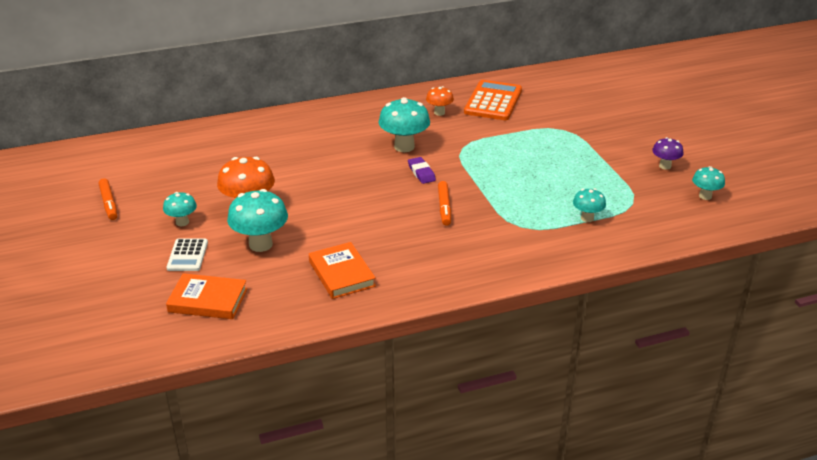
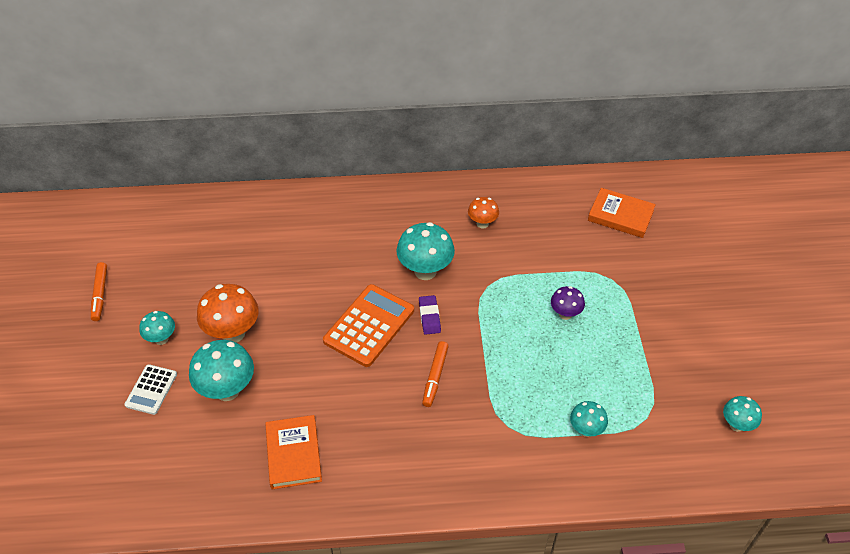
camera: 15 degrees right, 15 degrees up
(208, 300) = (150, 460): orange book -> orange book (620, 216)
(493, 101) = (549, 216): orange calculator -> orange calculator (369, 325)
(665, 166) = (708, 364): purple mushroom -> purple mushroom (565, 314)

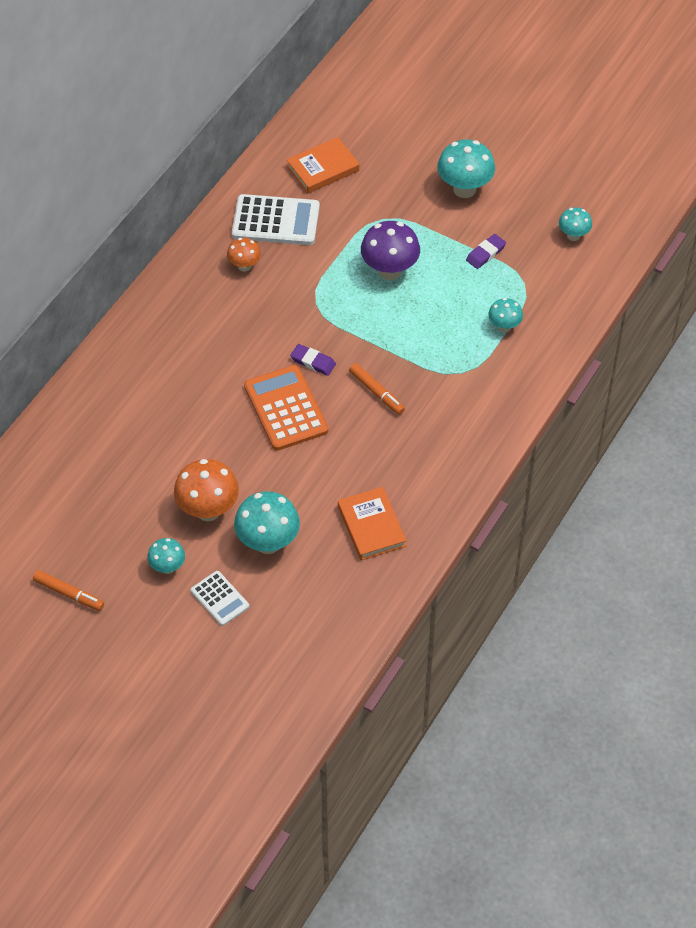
camera: 55 degrees left, 5 degrees up
(293, 454) = (371, 526): orange book -> orange book turned 45 degrees clockwise
(425, 271) = (261, 337): turquoise mushroom -> turquoise mushroom (464, 189)
(542, 217) = (276, 221): none -> white calculator
(565, 314) = (389, 271): purple mushroom -> purple mushroom, size x1.75
(649, 369) = (485, 253): none -> purple eraser

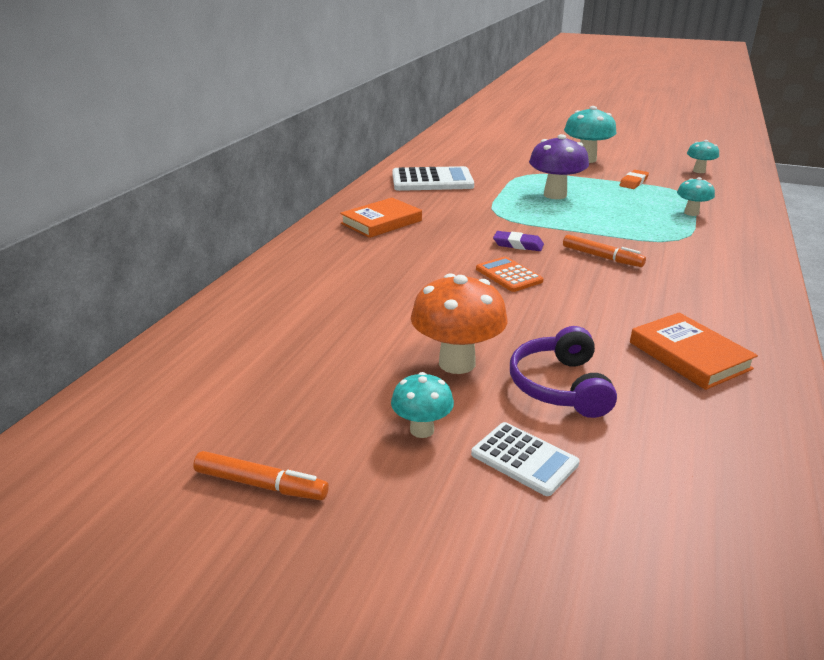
camera: 10 degrees left, 25 degrees down
(244, 266) = (414, 201): orange mushroom -> none
(268, 543) = (560, 386): turquoise mushroom -> purple headphones
(285, 408) = (508, 275): orange calculator -> orange calculator, size x0.57
(323, 168) = (459, 159): orange book -> orange book (381, 222)
(485, 253) = (633, 182): purple eraser -> orange eraser

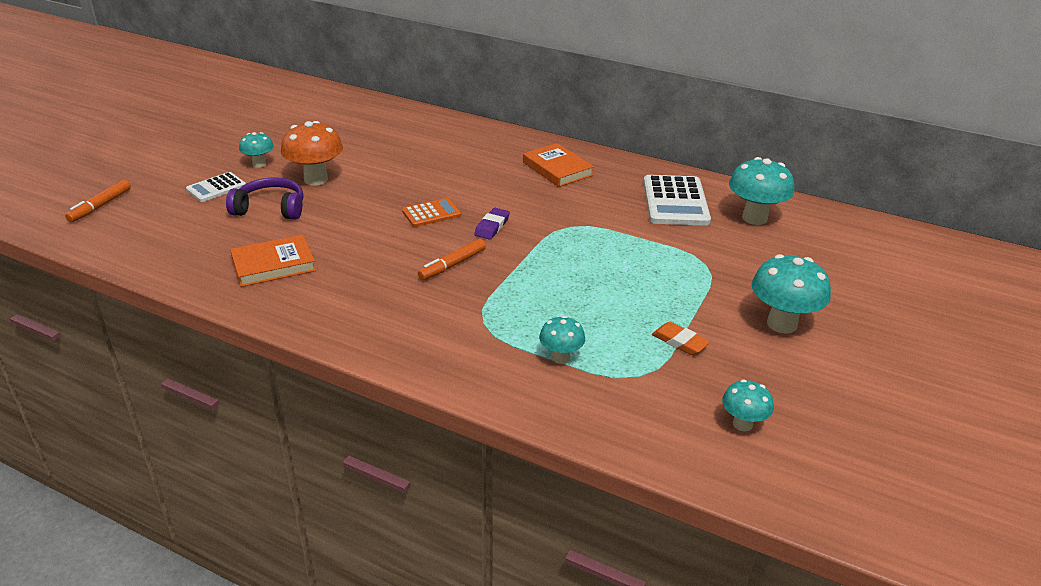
camera: 95 degrees right, 5 degrees up
(261, 484) = (247, 127): orange marker -> orange marker (100, 206)
(448, 160) = (754, 218): none -> turquoise mushroom
(555, 195) = (628, 270): purple mushroom -> none

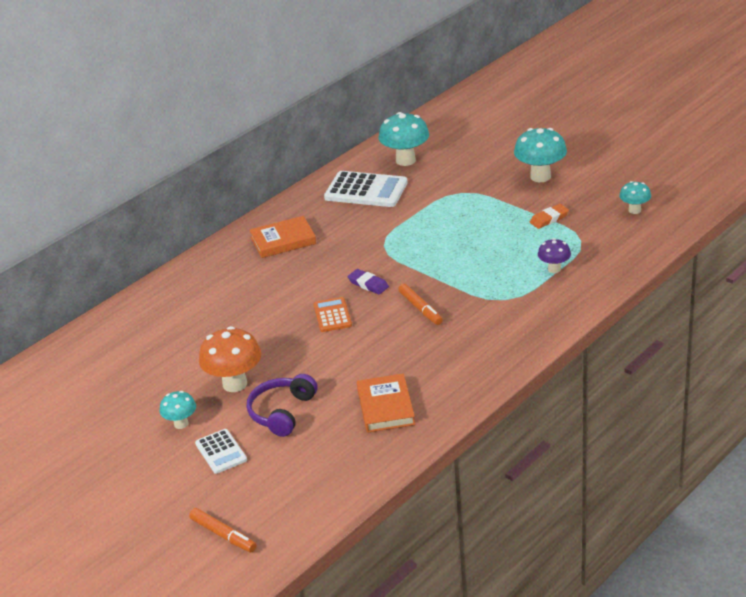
camera: 70 degrees left, 0 degrees up
(561, 357) = (554, 269): turquoise mushroom -> purple mushroom

